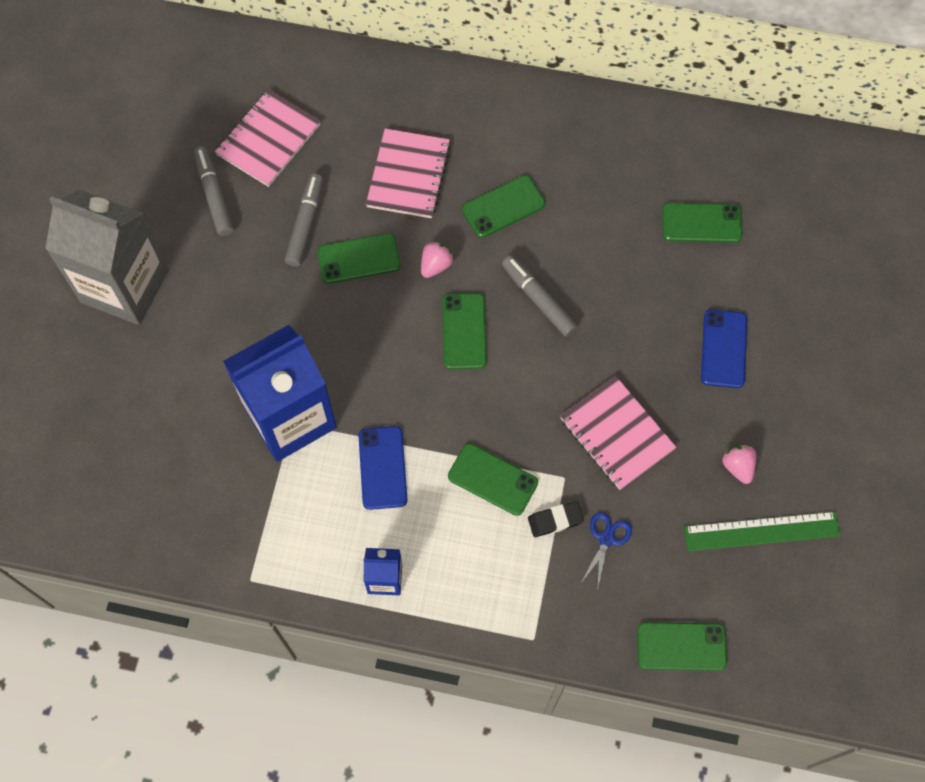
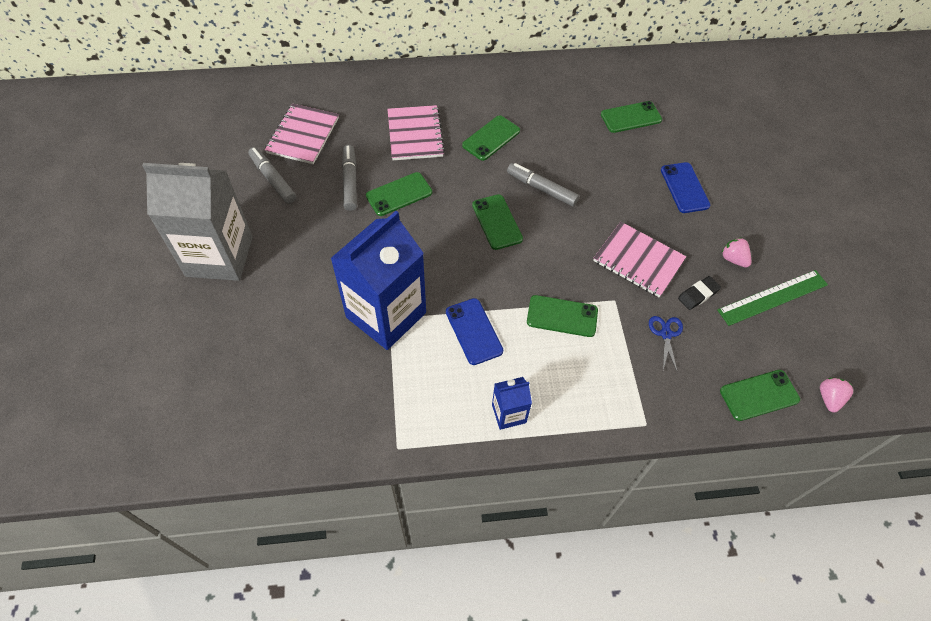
camera: 20 degrees left, 10 degrees down
(435, 265) = (458, 185): pink strawberry -> pink strawberry (829, 398)
(555, 520) = (622, 332): black eraser -> black eraser (698, 294)

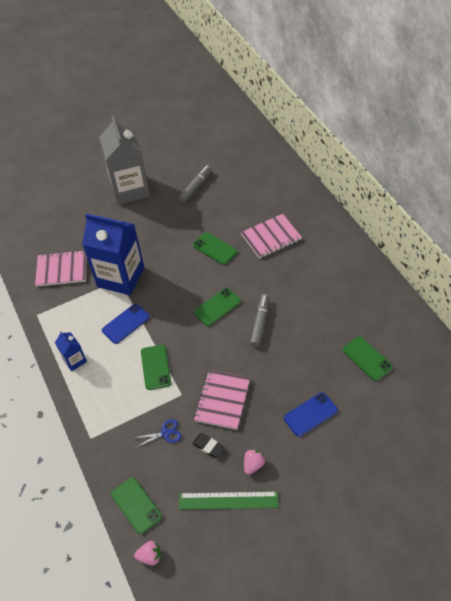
camera: 75 degrees right, 5 degrees down
(303, 135) = (238, 184): pink notebook -> pink notebook (62, 269)
(350, 181) = (212, 221): grey marker -> none
(491, 138) = (292, 279): green phone -> none
(772, 297) = (228, 500): green ruler -> green ruler turned 45 degrees counterclockwise

